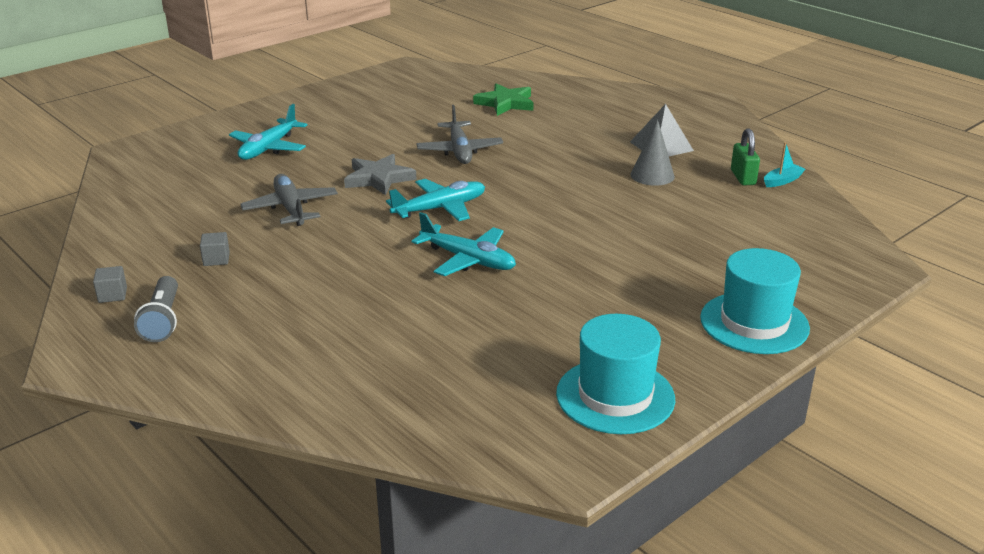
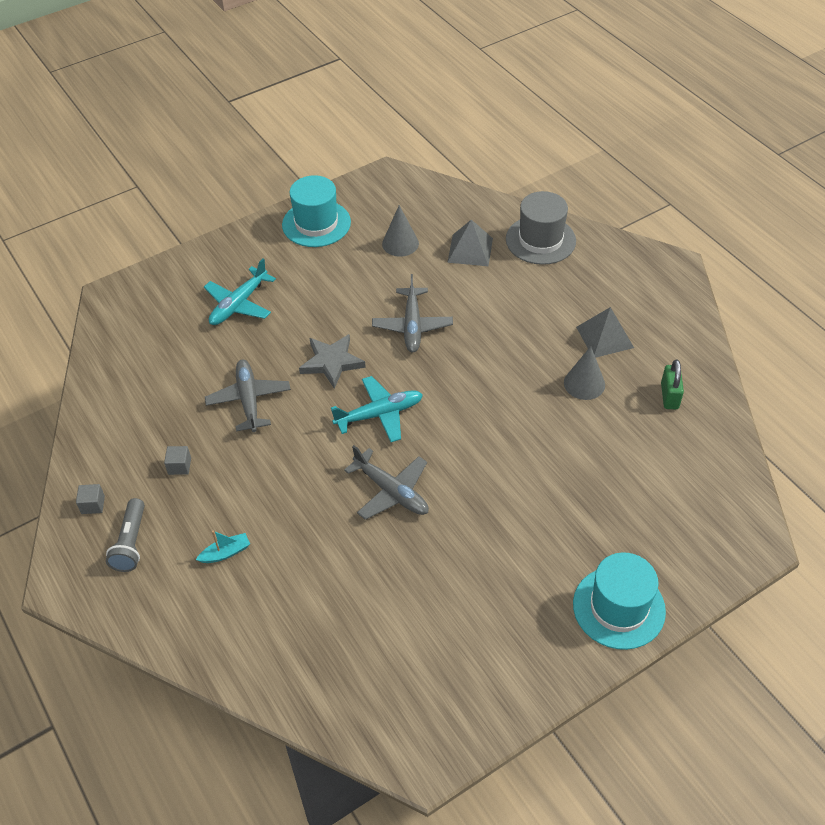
camera: 10 degrees right, 20 degrees up
(433, 103) = (400, 243): none -> grey cone
(468, 259) = (391, 491): turquoise plane -> grey plane
(505, 103) = (470, 250): green star -> grey pyramid
(574, 94) = (540, 240): none -> grey hat
(615, 396) = (478, 684): turquoise hat -> turquoise hat (316, 223)
(782, 181) = (706, 405): turquoise boat -> turquoise boat (225, 553)

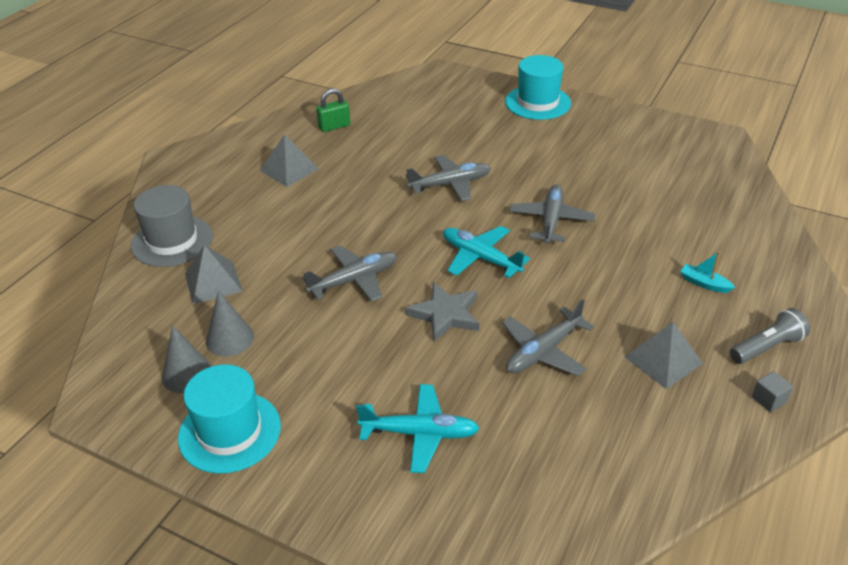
camera: 120 degrees left, 10 degrees down
(179, 466) = (663, 360): grey cube -> grey pyramid
(502, 443) = (450, 184): none -> grey plane
(584, 383) = (352, 165): grey cone -> grey cone (187, 374)

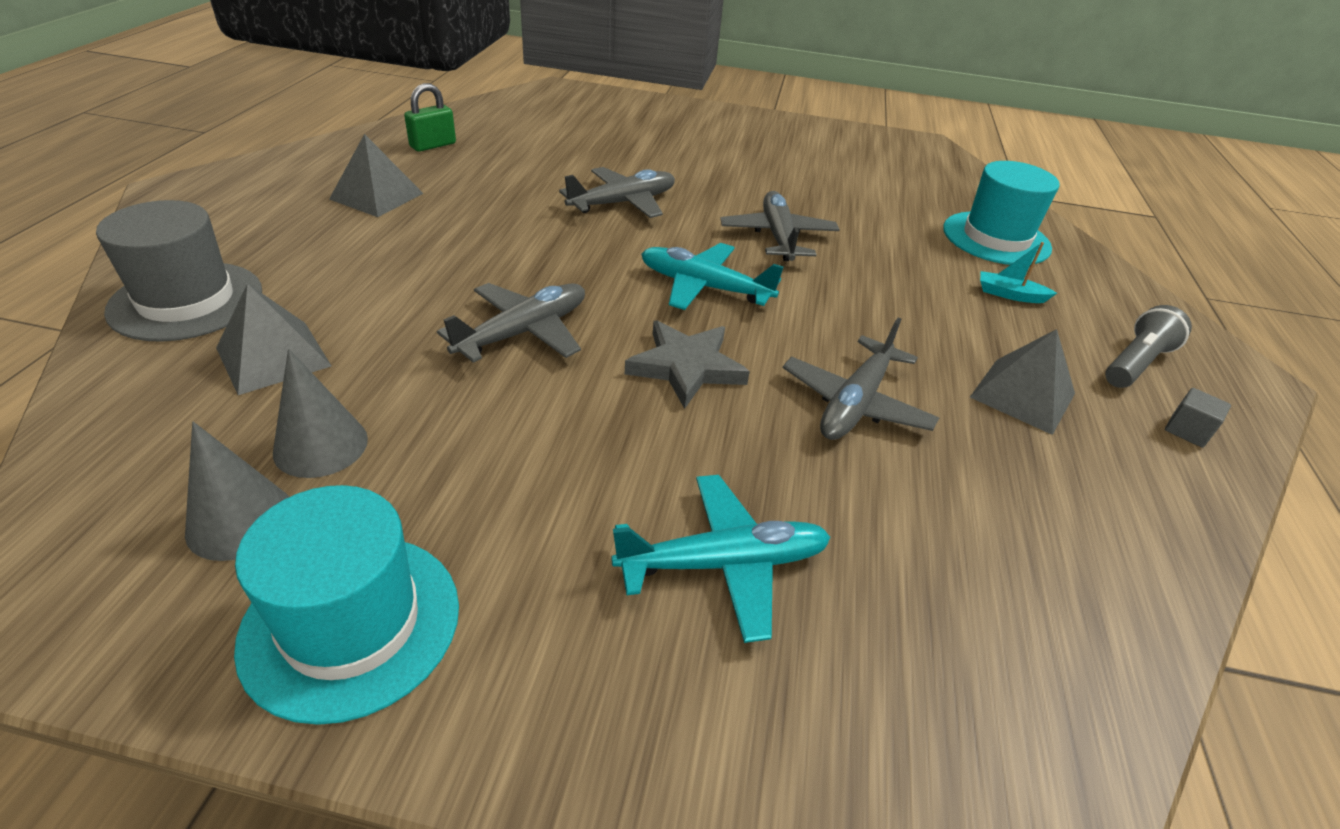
camera: 20 degrees left, 0 degrees up
(537, 102) = (697, 116): turquoise hat -> turquoise hat (996, 238)

